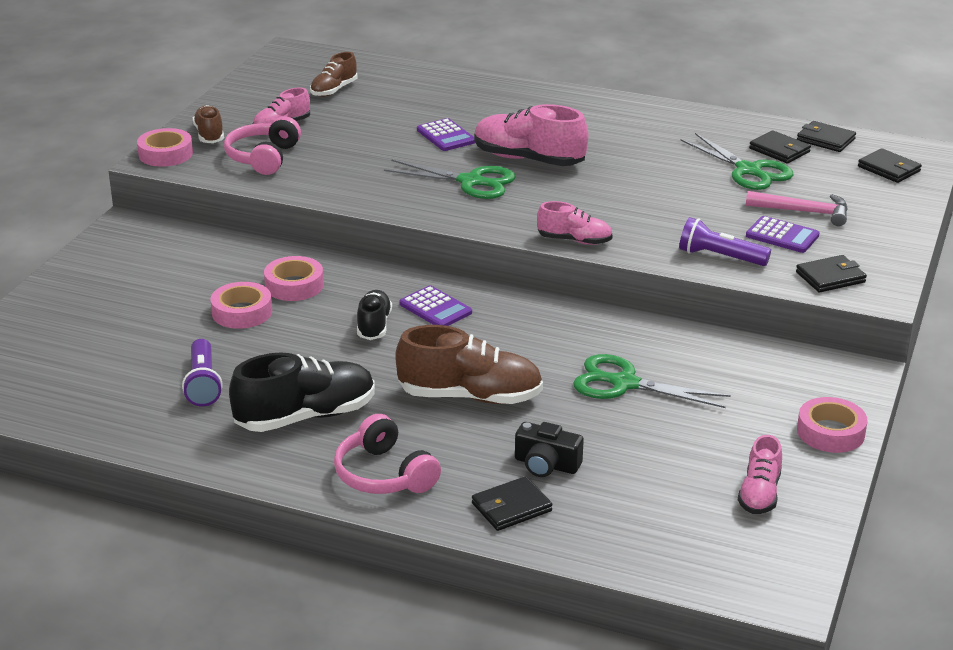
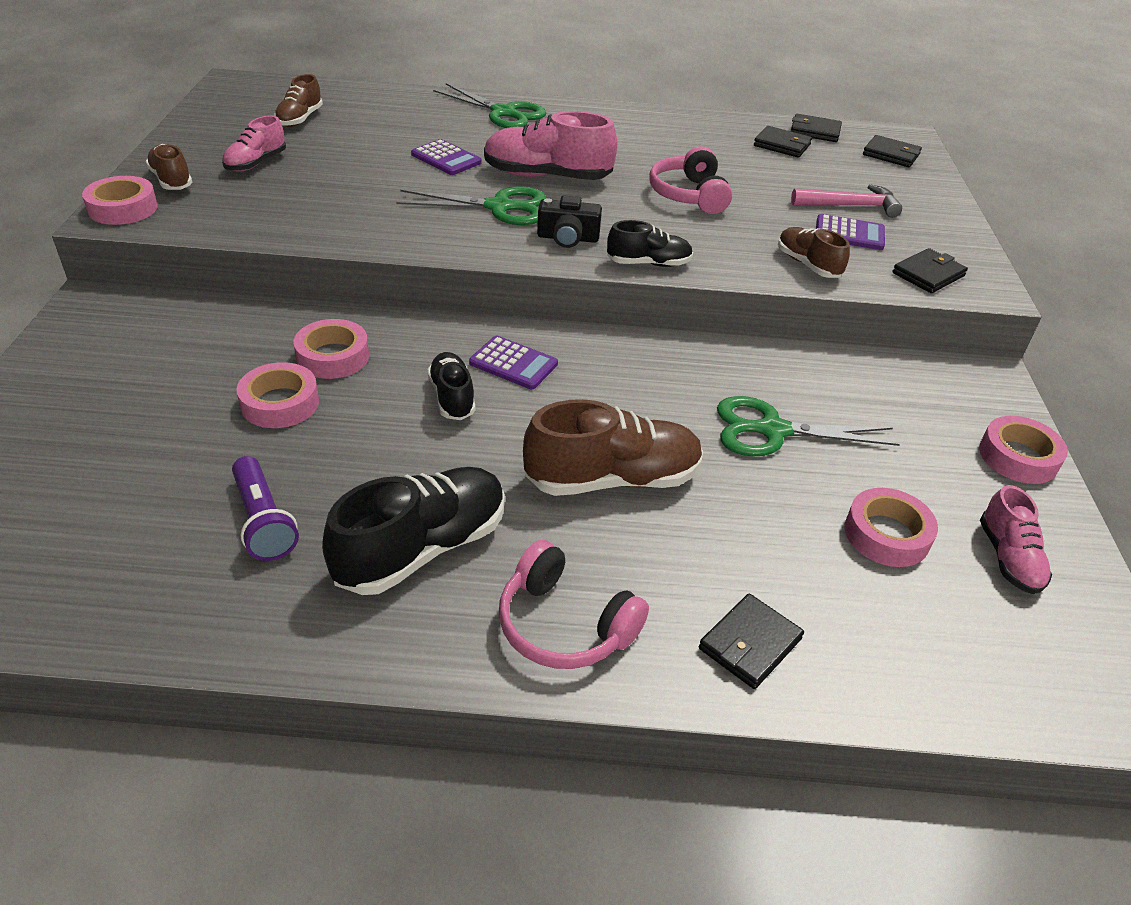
camera: 20 degrees left, 10 degrees up
(263, 158) = (247, 202): pink headphones -> pink headphones (689, 195)
(546, 465) = (754, 565): black camera -> black camera (568, 238)
(574, 240) = (648, 263): pink shoe -> black shoe
(668, 464) = (886, 534): none -> pink tape
(720, 257) = (808, 265): purple flashlight -> brown shoe
(748, 170) = (768, 168): green scissors -> green scissors (503, 113)

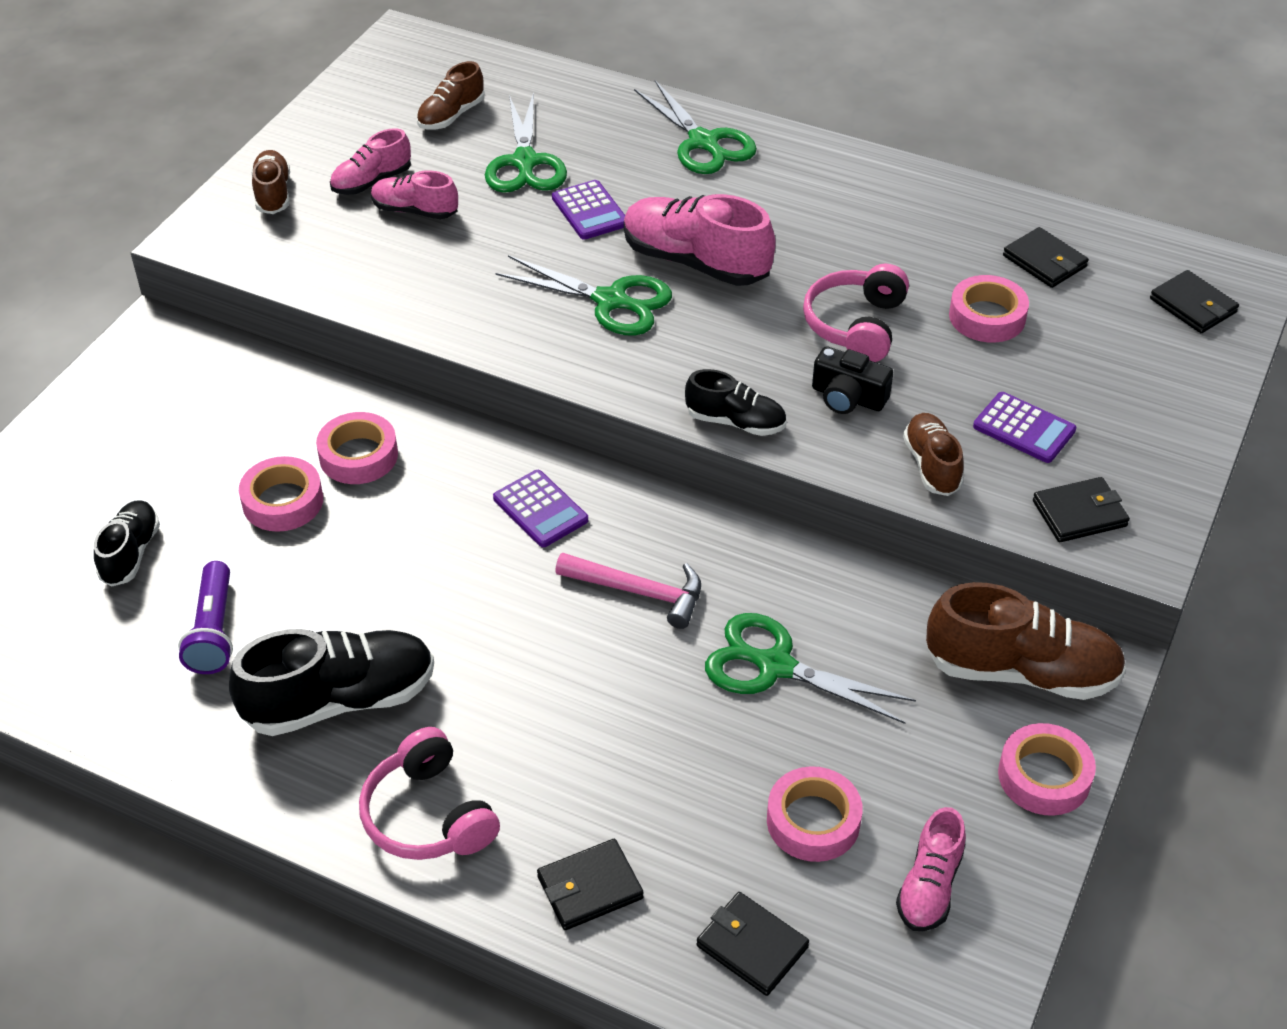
camera: 25 degrees right, 5 degrees up
(123, 208) = (209, 227): pink tape -> pink tape (987, 317)
(304, 175) = (415, 211): none -> pink shoe
(376, 138) = (525, 162): none -> green scissors
(452, 397) = (454, 537): black shoe -> black shoe (131, 553)
(568, 238) = (663, 364): black camera -> black camera (848, 397)
(612, 479) = (563, 677): brown shoe -> brown shoe (1021, 671)
(815, 131) = (1112, 244): black wallet -> black wallet (752, 946)
(850, 206) = (1061, 383): pink hammer -> pink hammer (639, 592)

